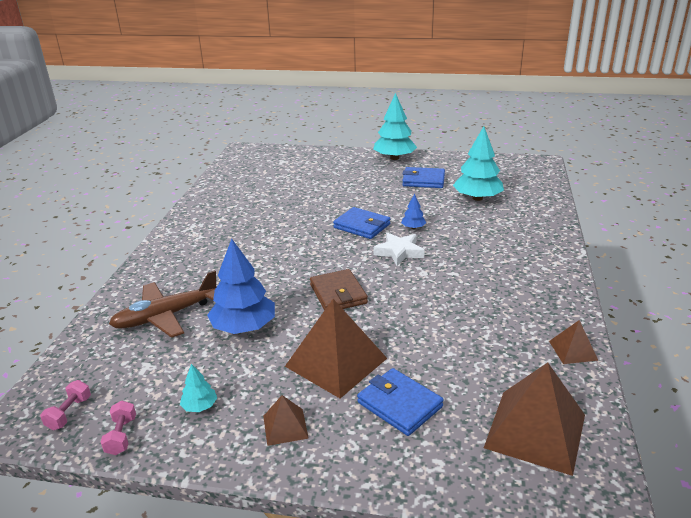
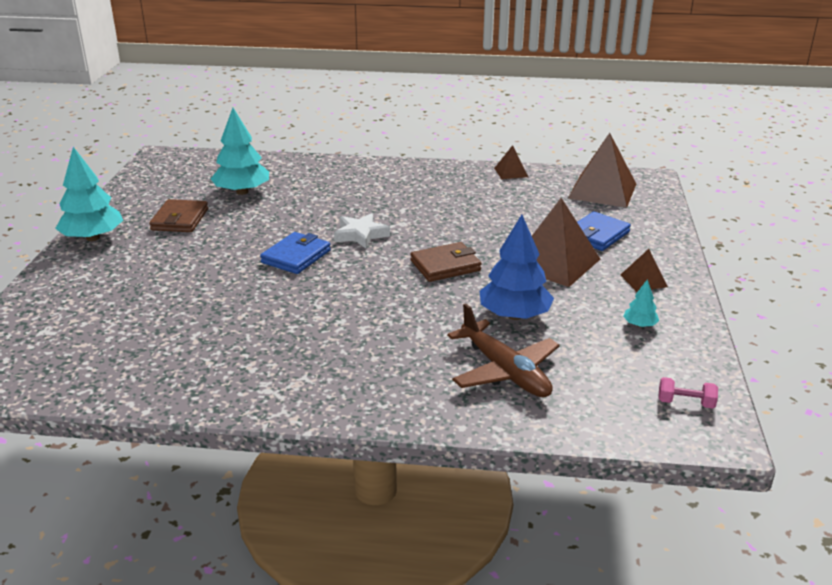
camera: 95 degrees left, 0 degrees up
(121, 436) = (696, 362): pink dumbbell -> none
(413, 227) = (306, 227): blue tree -> none
(423, 180) = (180, 219): blue wallet -> brown wallet

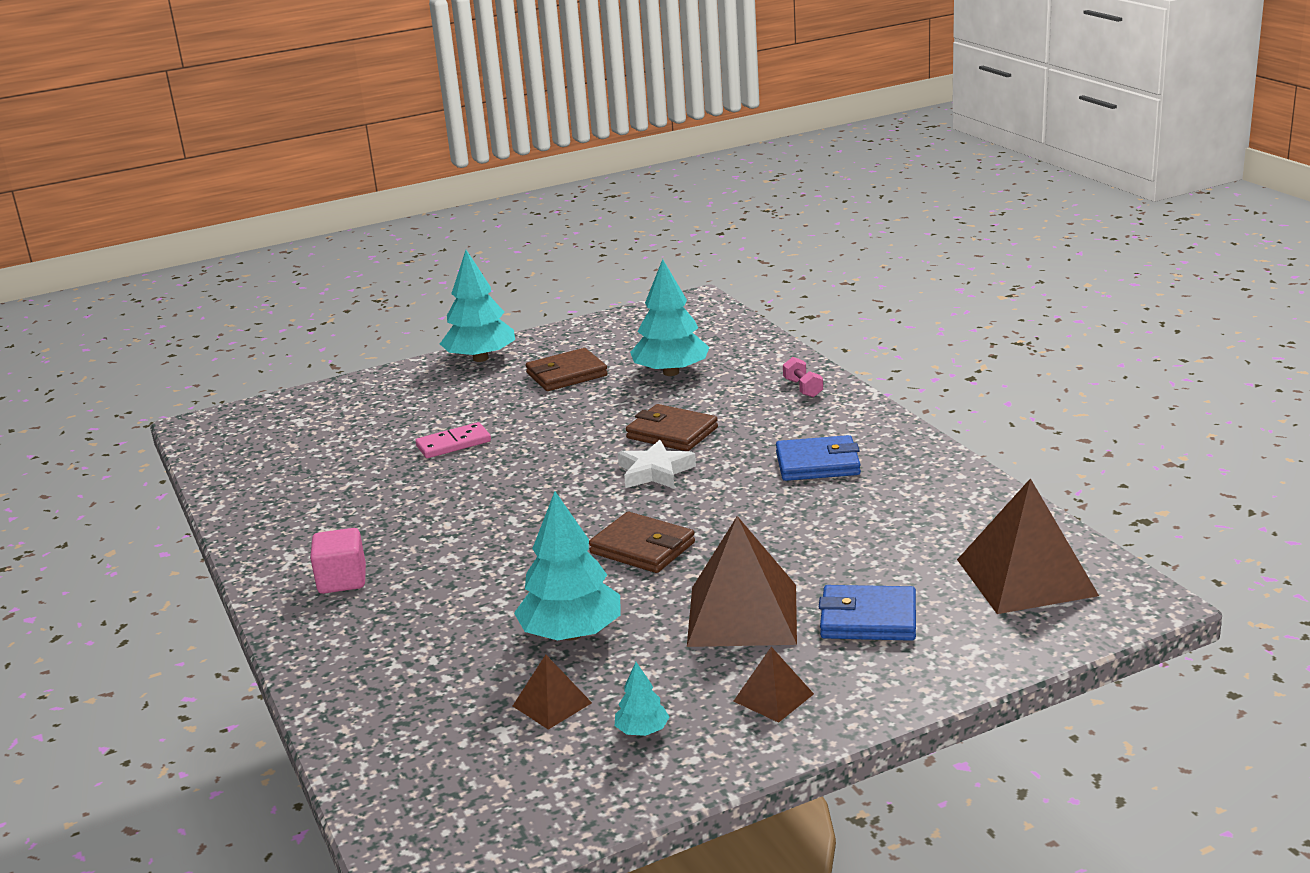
camera: 60 degrees right, 5 degrees down
(206, 283) = (453, 444): none -> pink domino
(296, 256) = (560, 461): blue wallet -> blue wallet (818, 464)
(321, 215) = (672, 433): none -> brown wallet
(338, 377) = (342, 580): none -> pink cube
(504, 371) = (438, 670): brown plane -> none
(511, 172) = (977, 492): brown pyramid -> brown pyramid (552, 704)
(514, 315) = (571, 634): blue tree -> turquoise tree
(685, 403) = (477, 822): pink dumbbell -> pink dumbbell (803, 388)

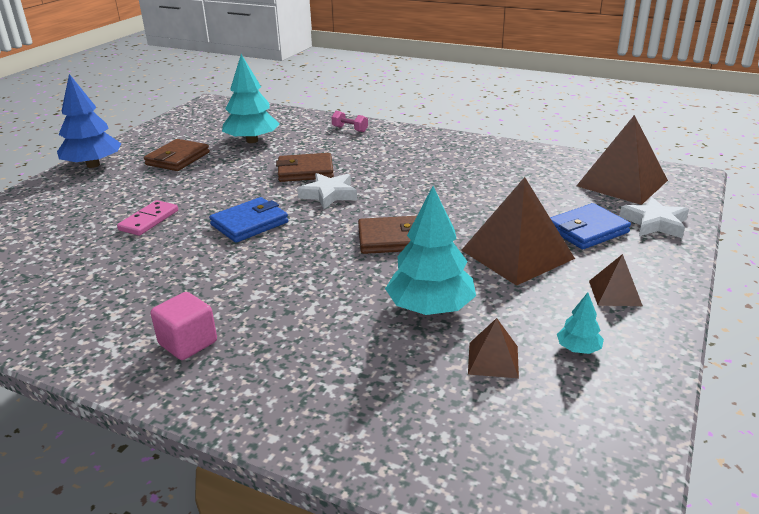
camera: 40 degrees left, 5 degrees up
(480, 358) = (93, 165): turquoise tree -> blue tree
(818, 464) = (422, 163): blue wallet -> blue wallet (249, 223)
(968, 642) = (654, 223): none -> white star

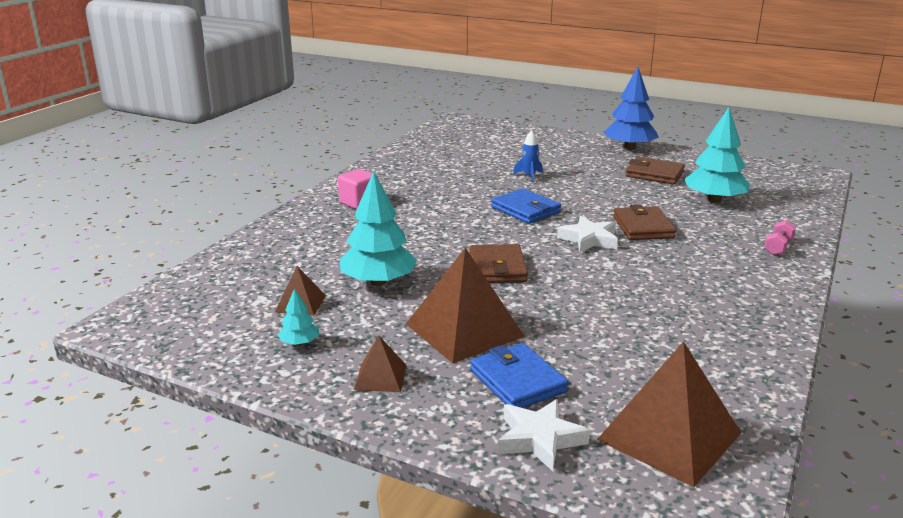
camera: 90 degrees right, 5 degrees down
(149, 220) = (529, 176): pink domino -> blue rocket

